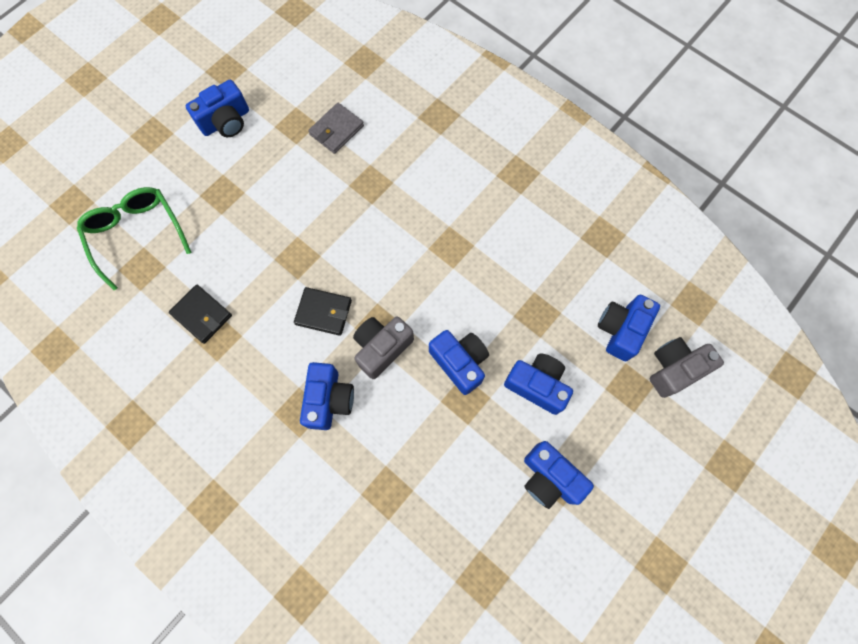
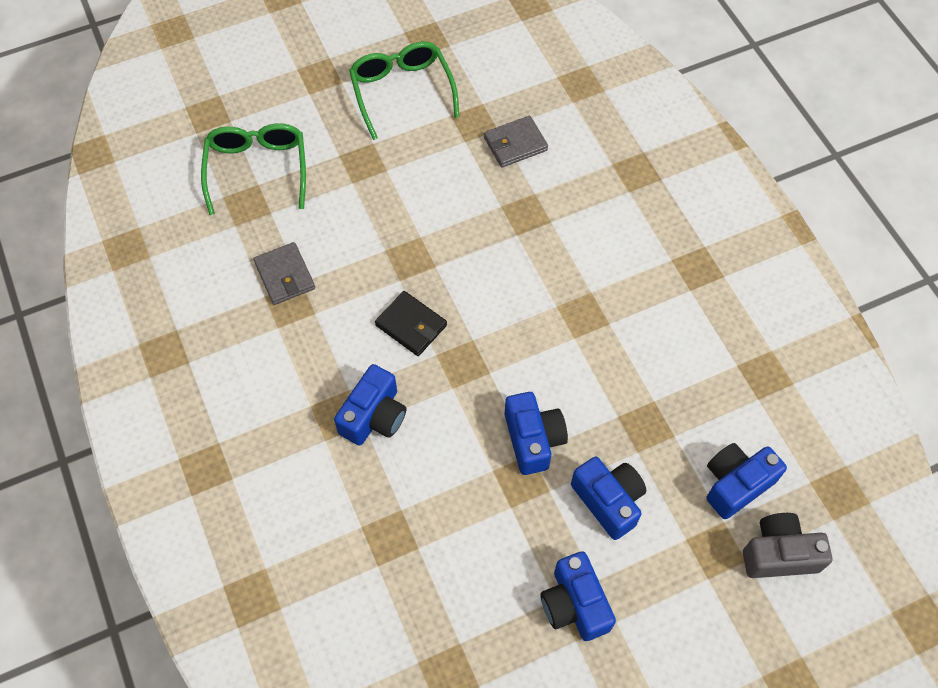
camera: 25 degrees right, 10 degrees down
(202, 315) = (285, 275): black wallet -> grey wallet
(226, 121) = (402, 91): blue camera -> green glasses
(382, 348) = (455, 388): grey camera -> none

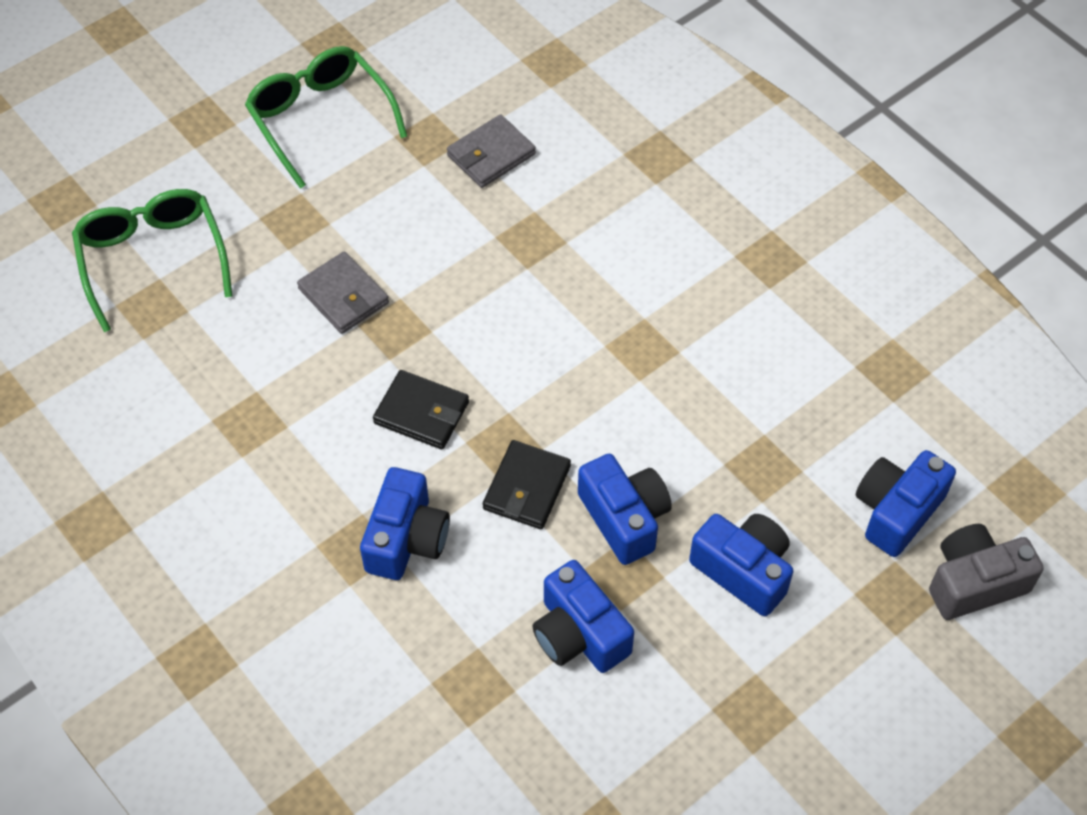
camera: 15 degrees left, 5 degrees down
(285, 275) = (232, 387): grey wallet -> grey wallet (343, 296)
(469, 399) = (527, 487): none -> black wallet
(574, 604) = (738, 709): blue camera -> blue camera (579, 634)

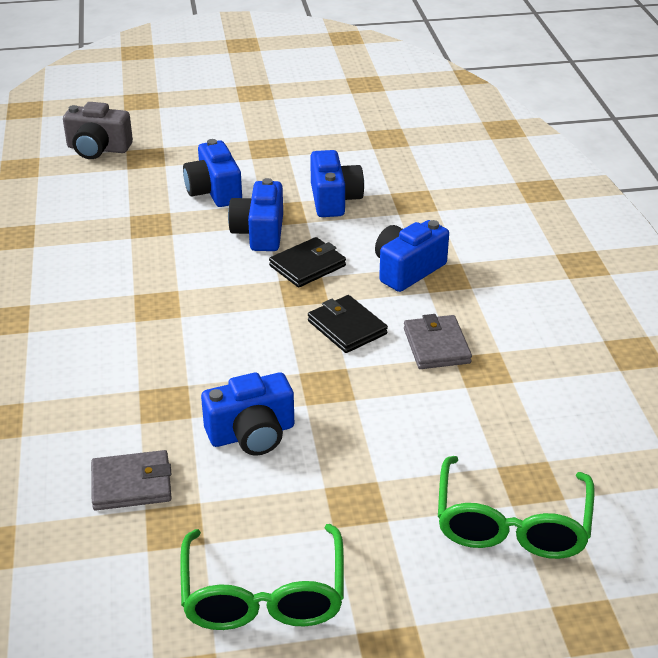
camera: 150 degrees left, 20 degrees down
(343, 296) = (352, 424): grey wallet -> grey wallet (436, 346)
(896, 511) = (100, 183): blue camera -> blue camera (252, 434)

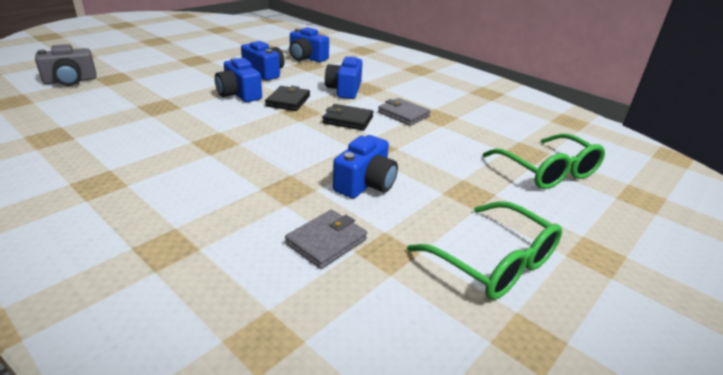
camera: 40 degrees left, 5 degrees down
(214, 191) = (184, 83): blue camera -> blue camera (307, 58)

